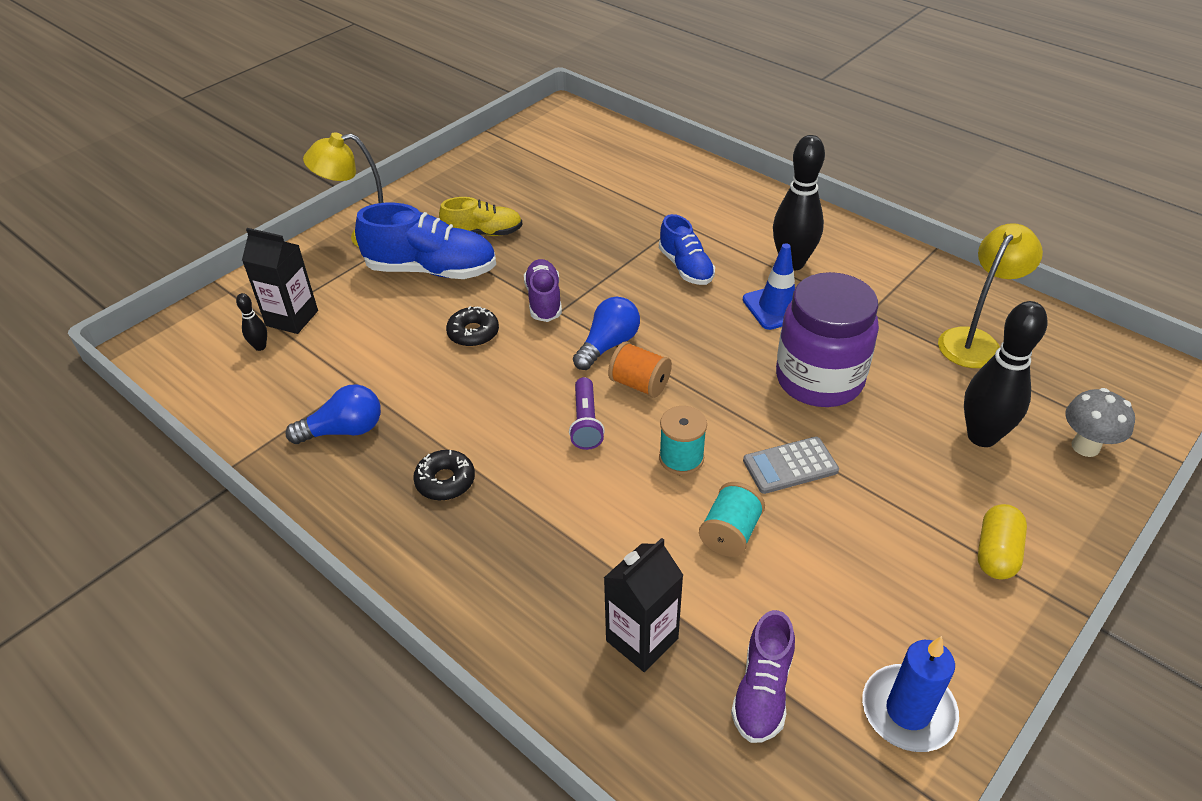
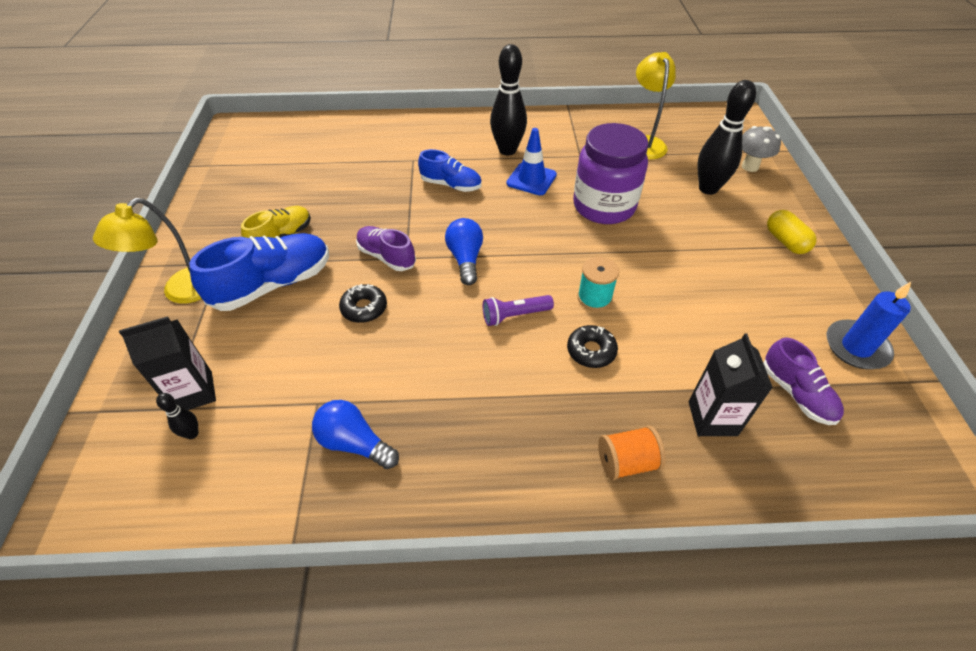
camera: 45 degrees left, 5 degrees up
(344, 430) = (354, 443): blue light bulb -> blue light bulb turned 90 degrees counterclockwise
(445, 481) = (477, 420): black donut -> black donut (591, 351)
(586, 422) = (515, 315): purple flashlight -> purple flashlight turned 120 degrees clockwise
(639, 384) = (515, 271): orange spool -> orange spool (626, 462)
(730, 533) = (673, 321): turquoise spool -> none
(790, 466) = (651, 262): grey calculator -> none

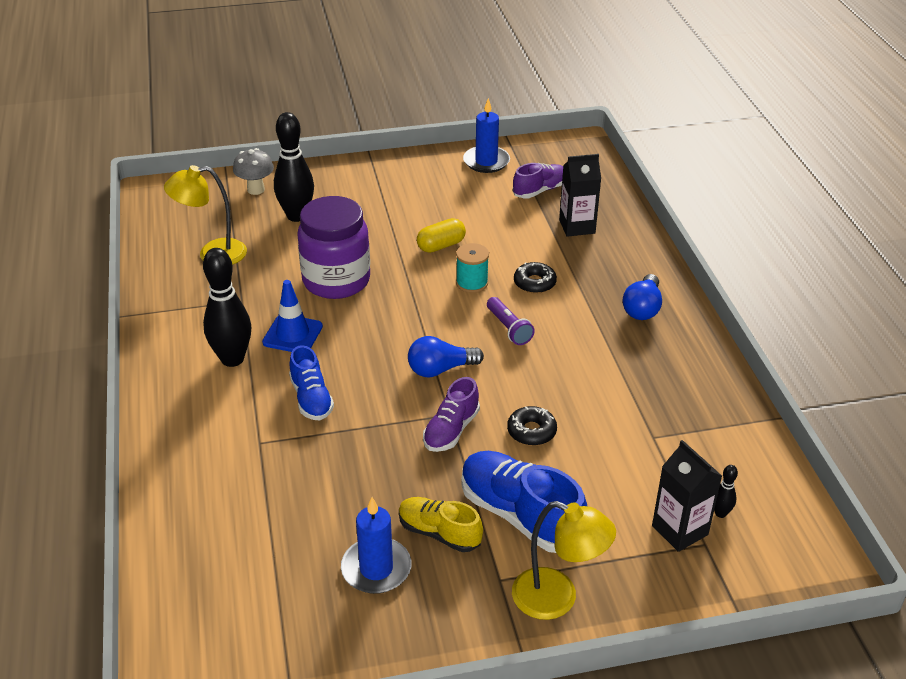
camera: 100 degrees left, 10 degrees down
(269, 204) = (376, 568): none -> blue candle
(354, 443) = (680, 404): blue light bulb -> blue light bulb (642, 308)
(451, 185) = (311, 398): blue shoe -> blue shoe turned 150 degrees clockwise
(626, 462) = (630, 264): orange spool -> none
(785, 241) = (371, 180): yellow capsule -> yellow capsule (441, 245)

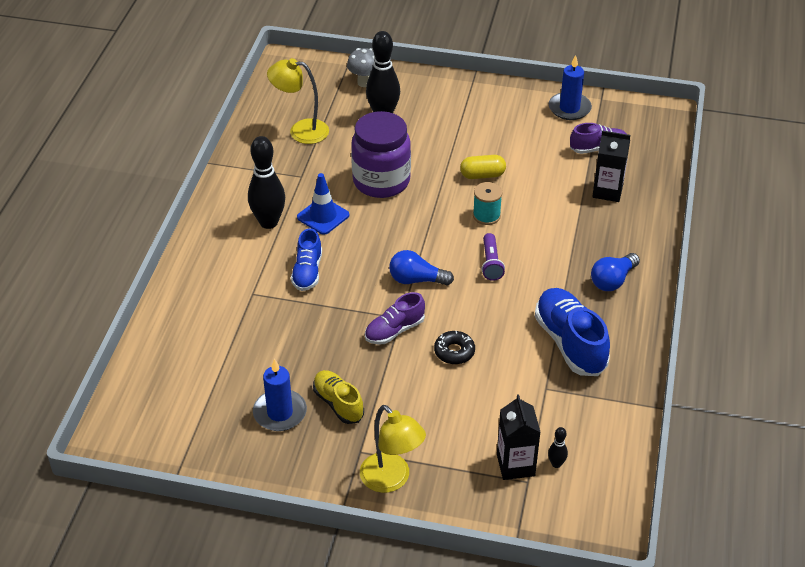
camera: 25 degrees right, 5 degrees up
(520, 515) = (404, 412): blue shoe -> blue shoe (570, 343)
(534, 283) = (537, 231): black donut -> none

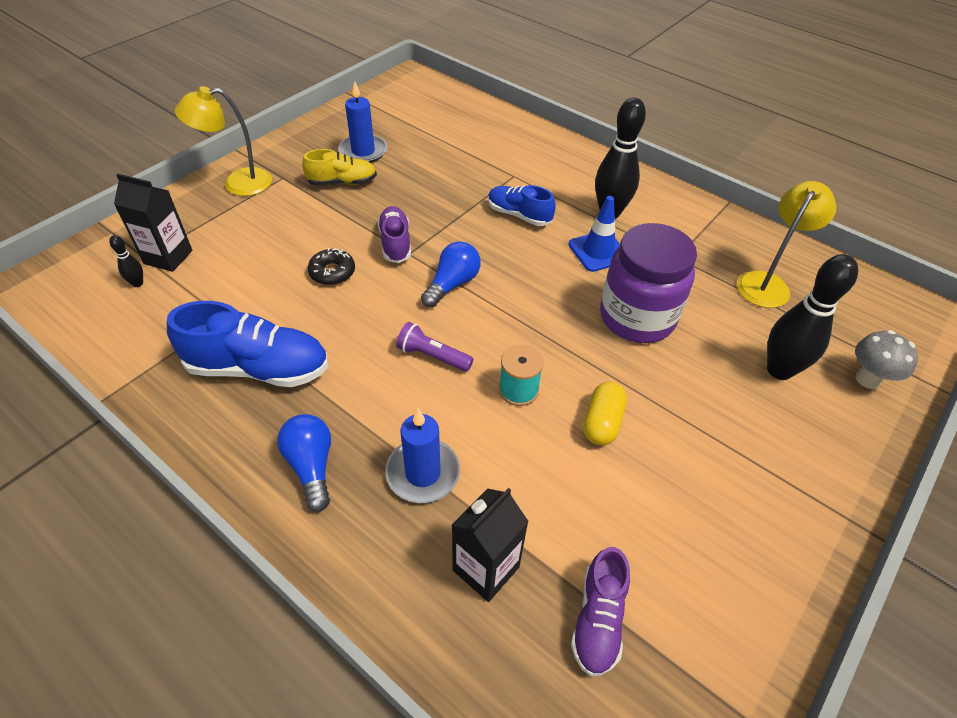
camera: 115 degrees right, 5 degrees up
(569, 108) = (731, 637): blue candle -> blue candle (423, 473)

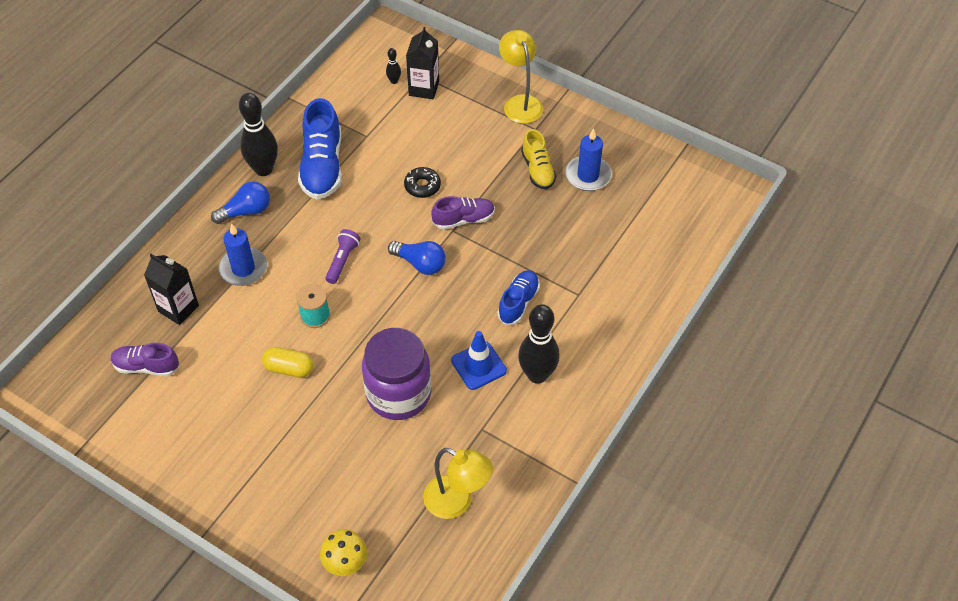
camera: 85 degrees right, 5 degrees up
(779, 370) = (350, 496): black bowling pin -> black bowling pin (263, 169)
(867, 379) = (346, 565): grey mushroom -> yellow mushroom

